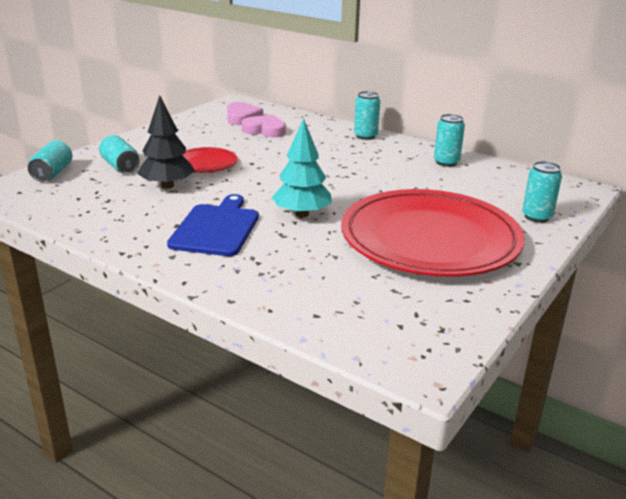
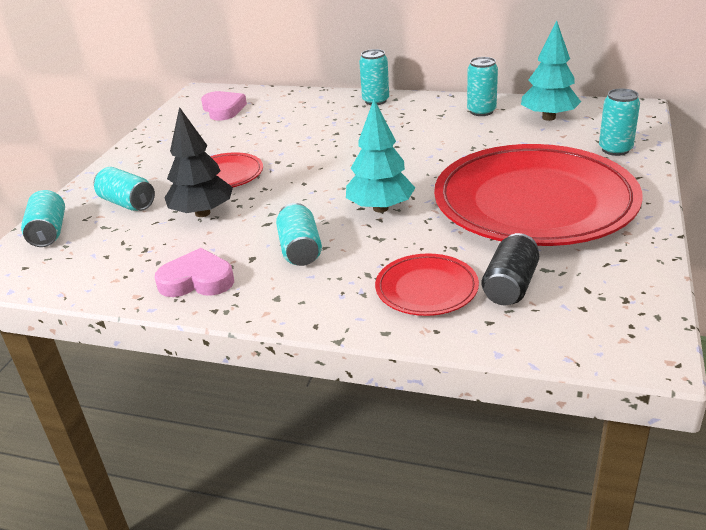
camera: 15 degrees left, 5 degrees up
(216, 228) = (300, 250): blue cutting board -> turquoise can
(265, 130) = (261, 119): pink heart -> pink heart (197, 280)
(288, 279) = (426, 289): none -> red plate
(355, 294) = (510, 286): none -> black can
(500, 179) = (548, 118): none -> turquoise tree

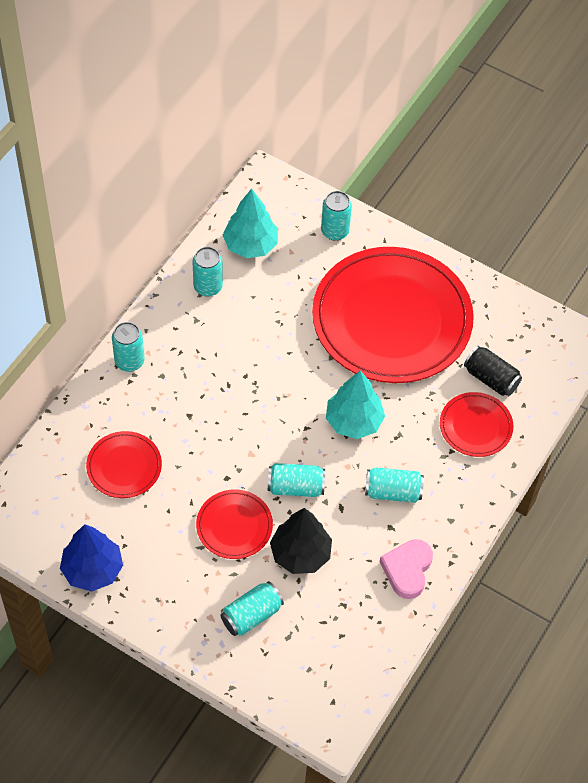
camera: 80 degrees left, 25 degrees up
(49, 232) = (278, 684): turquoise can -> turquoise can (295, 487)
(165, 130) = (93, 570): none -> blue tree
(223, 109) = (65, 505): pink heart -> none
(269, 120) = (124, 466): none -> red plate

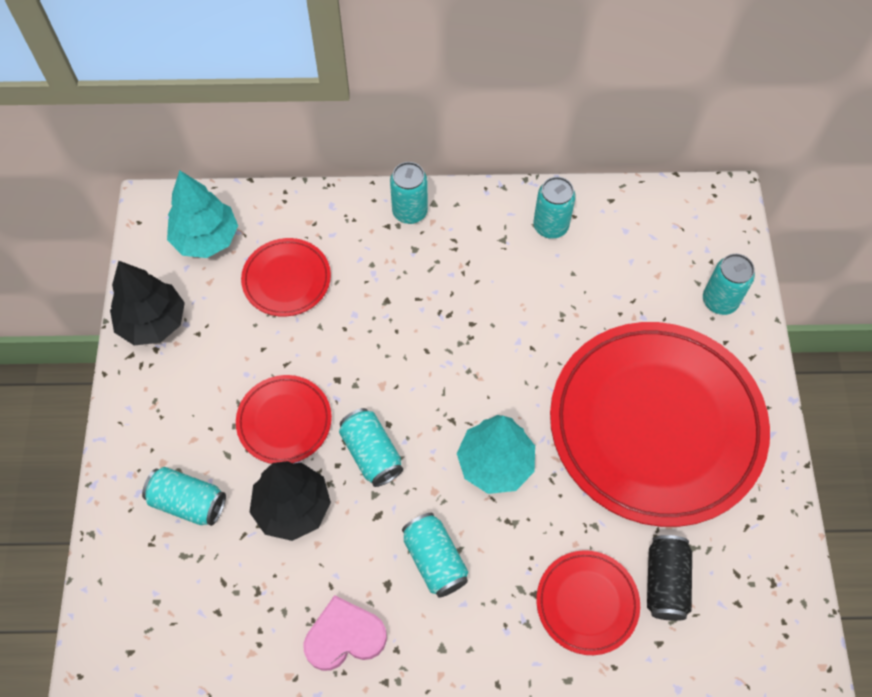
camera: 60 degrees right, 5 degrees up
(93, 570) = (153, 322): blue tree -> black tree
(250, 245) = (633, 234): turquoise tree -> turquoise tree (206, 239)

